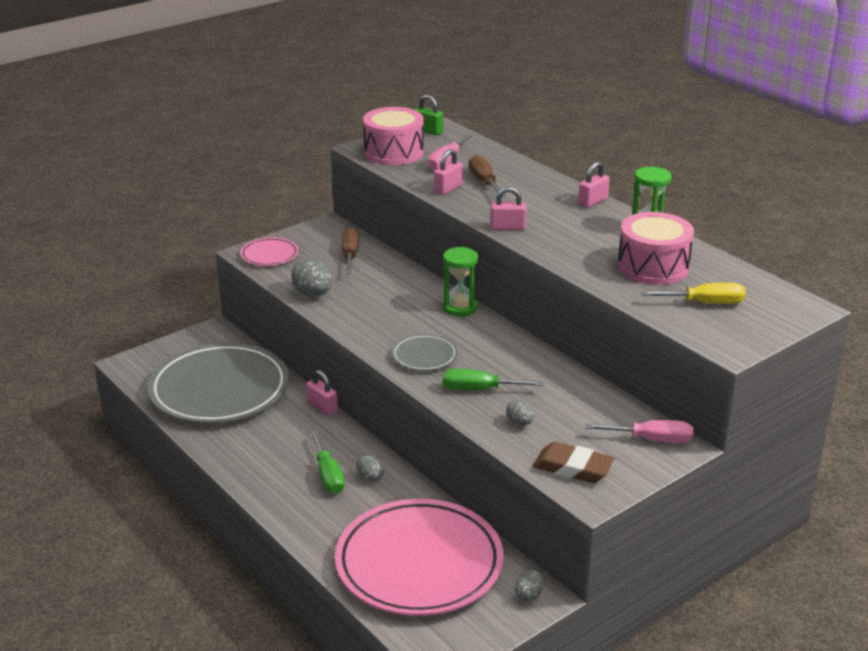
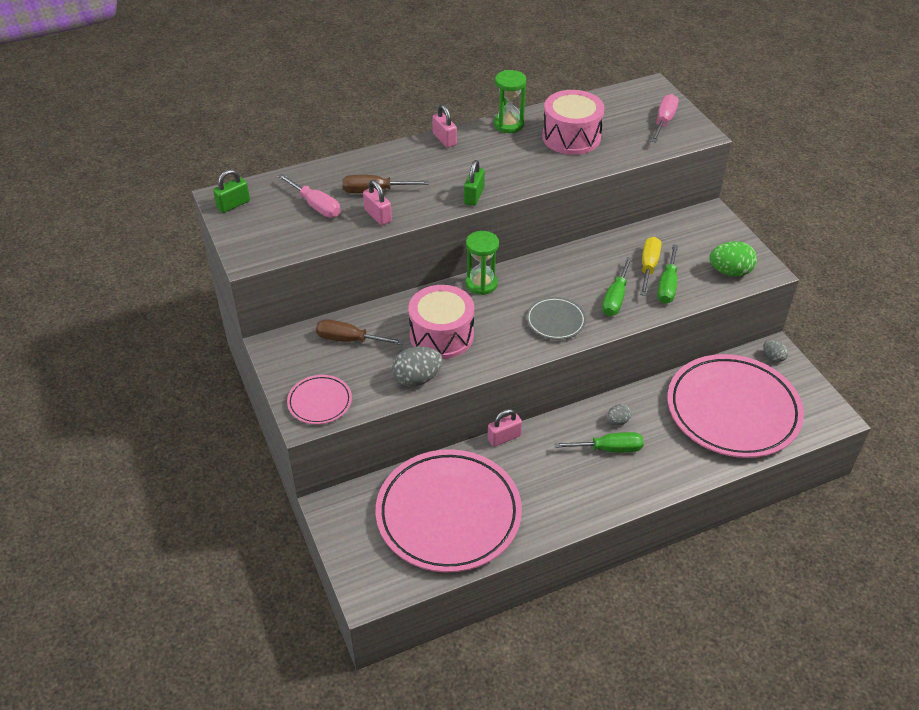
camera: 75 degrees left, 15 degrees up
(219, 390) = (448, 514): grey plate -> pink plate
(393, 152) = (273, 237): pink drum -> pink drum (441, 335)
(507, 227) = (474, 196): pink padlock -> green padlock
(520, 423) = (667, 286): grey egg -> green screwdriver
(572, 468) = (730, 272): brown eraser -> green egg
(652, 440) = (701, 225): pink screwdriver -> pink screwdriver (664, 121)
(705, 303) = (634, 128): yellow screwdriver -> yellow screwdriver (648, 266)

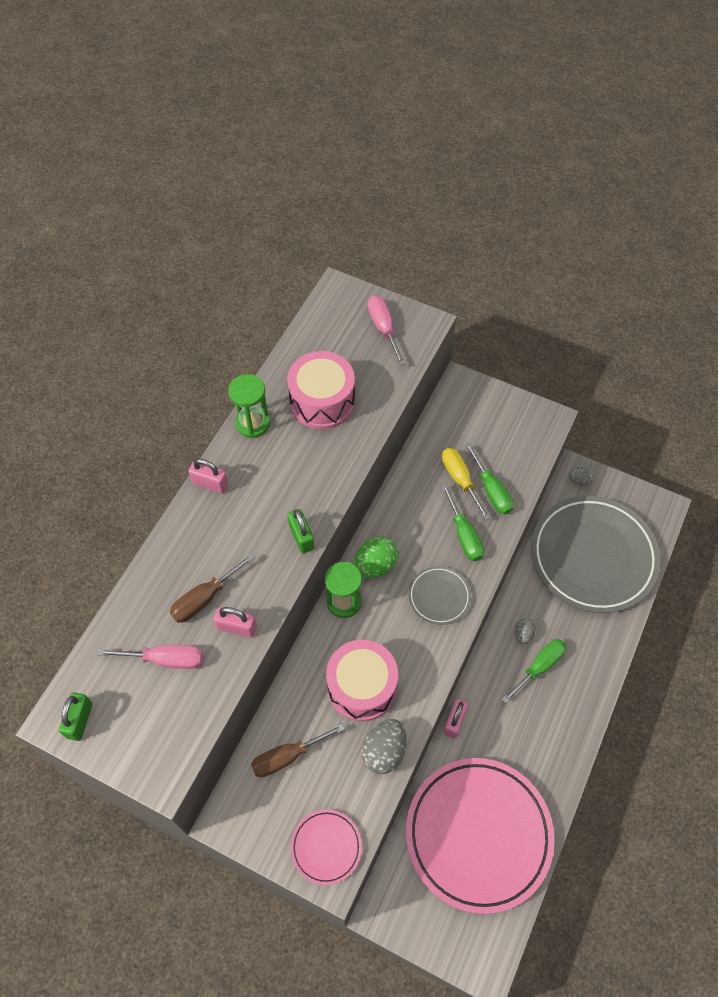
camera: 40 degrees left, 15 degrees up
(730, 272) = (524, 440): green egg -> green egg (375, 565)
(732, 410) = (593, 556): pink plate -> grey plate

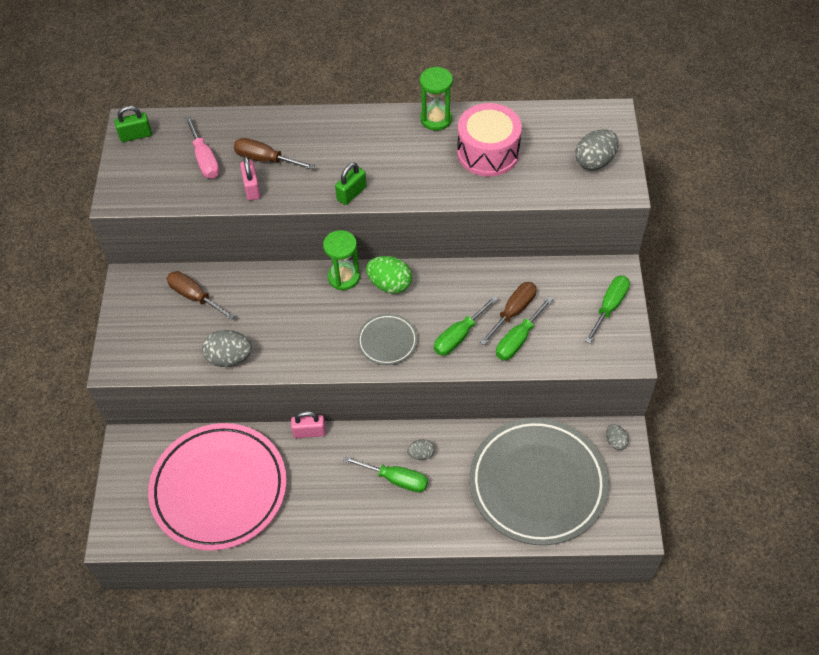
camera: 65 degrees right, 5 degrees down
(210, 483) = (364, 118): pink padlock -> none
(326, 847) = (135, 351): pink plate -> none
(362, 687) = (276, 320): pink drum -> none
(383, 328) = (595, 161): pink screwdriver -> grey egg
(460, 480) = (513, 312): yellow screwdriver -> brown screwdriver
(493, 407) = (609, 307): none -> green screwdriver

